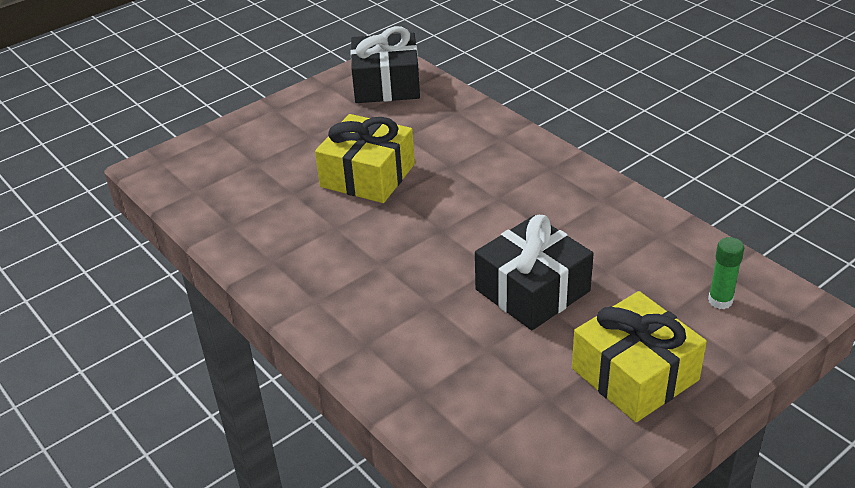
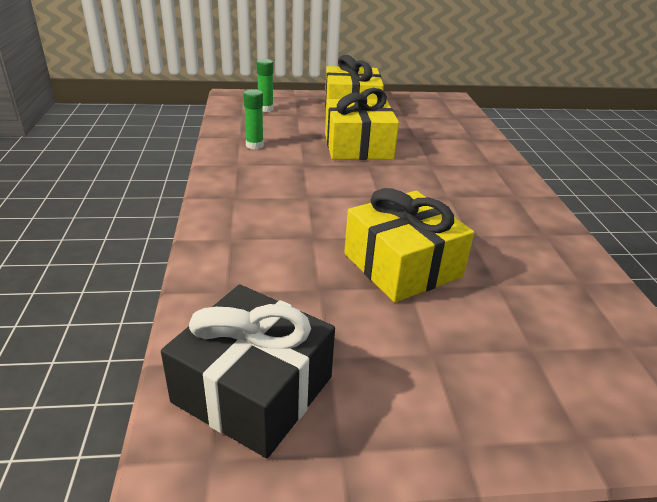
camera: 150 degrees left, 5 degrees down
(532, 290) = (358, 146): black gift -> yellow gift
(628, 231) = (254, 145): none -> green glue stick

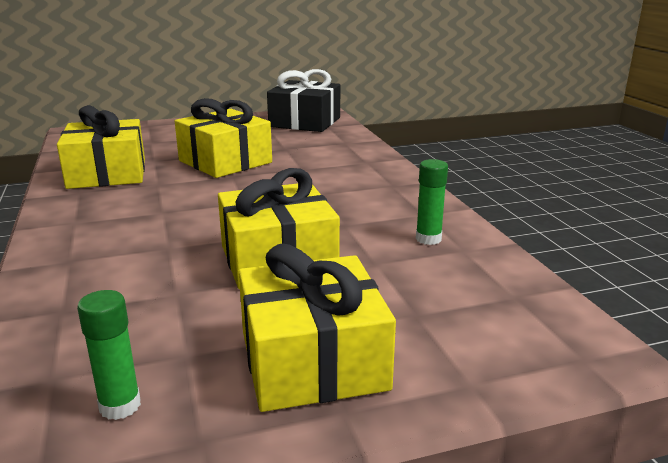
camera: 170 degrees right, 10 degrees down
(265, 109) = (489, 319): green glue stick -> green glue stick (120, 406)
(538, 262) = (107, 173): none -> yellow gift

